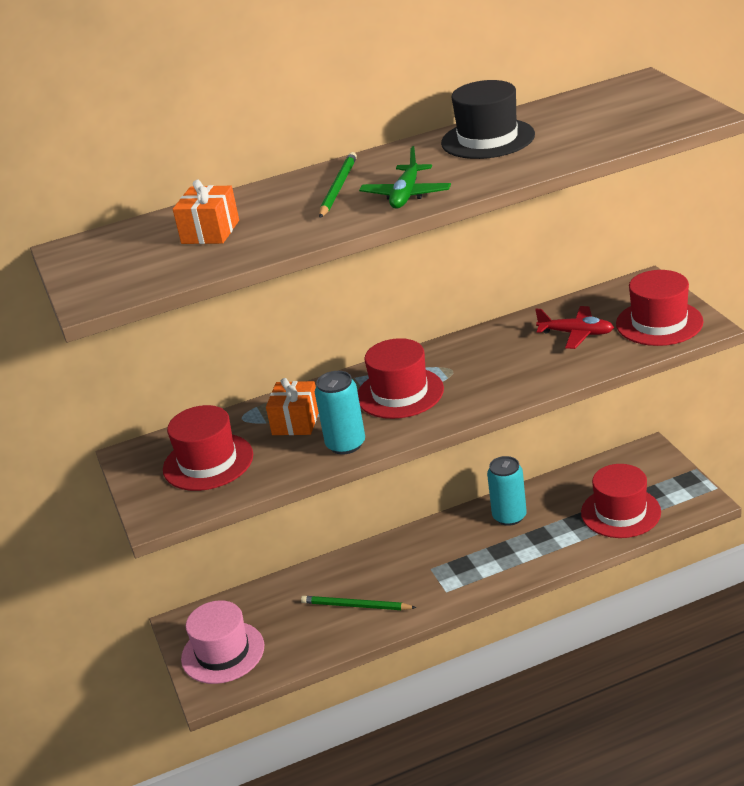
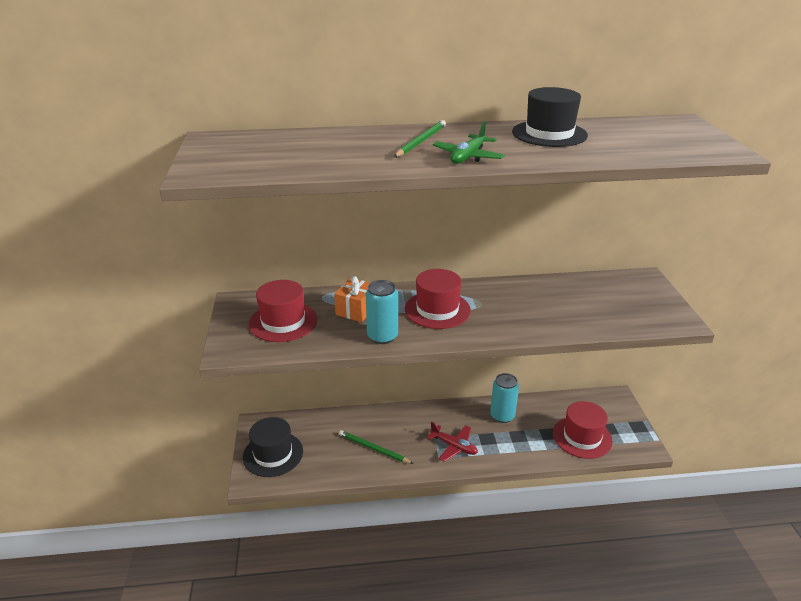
camera: 10 degrees right, 0 degrees up
(210, 232) = (311, 149): orange gift -> none
(223, 652) = (273, 454): pink hat -> black hat
(576, 334) = (582, 301): red plane -> red plane (454, 446)
(659, 323) = (648, 310): red hat -> none

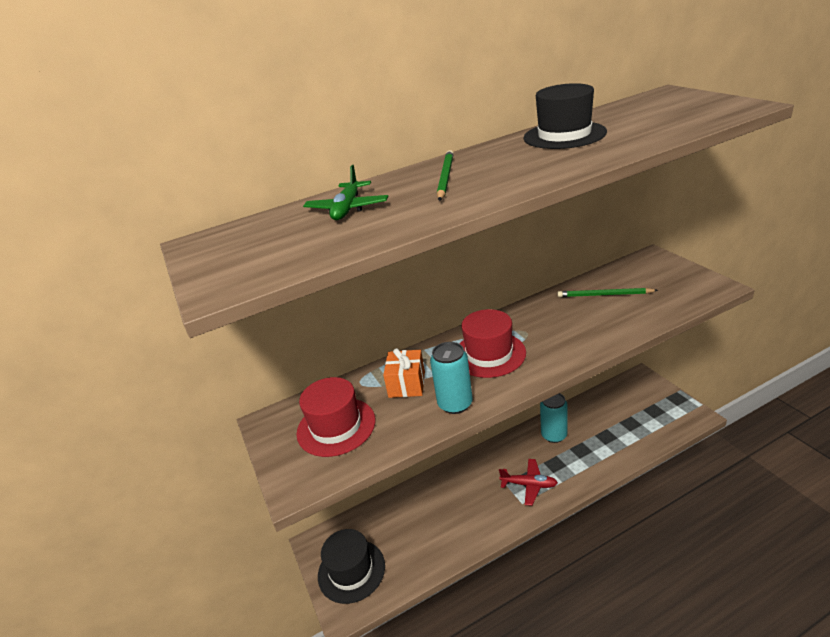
camera: 15 degrees left, 0 degrees up
(373, 448) = (452, 520): green pencil -> green pencil (604, 295)
(468, 157) = (514, 178): green plane -> green plane (347, 209)
(582, 437) = (637, 428): red hat -> none

